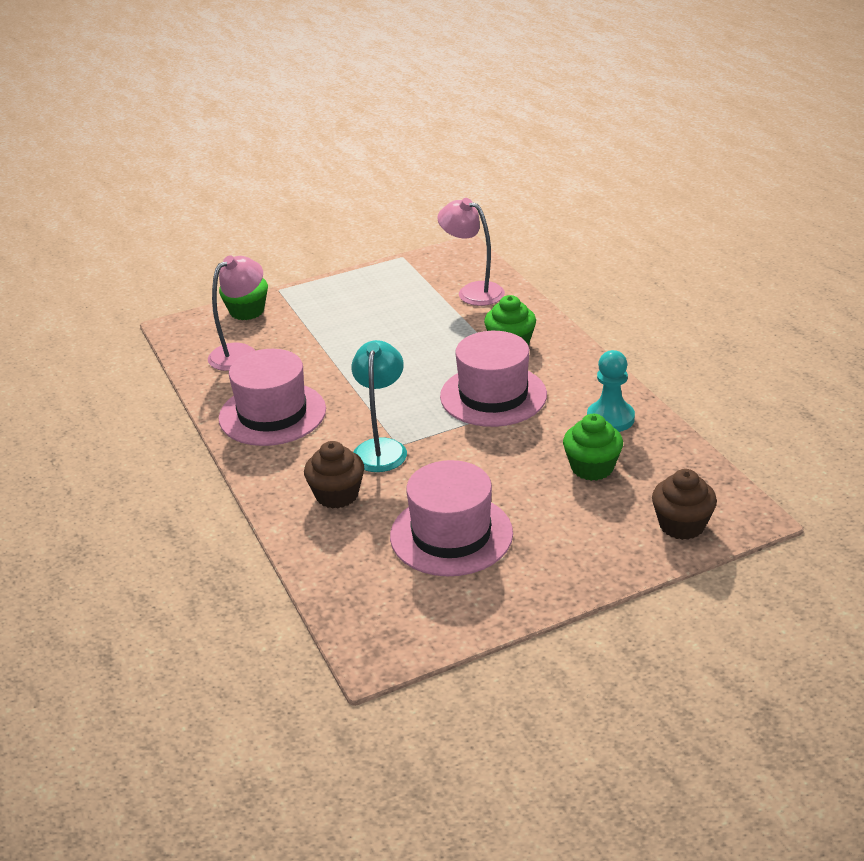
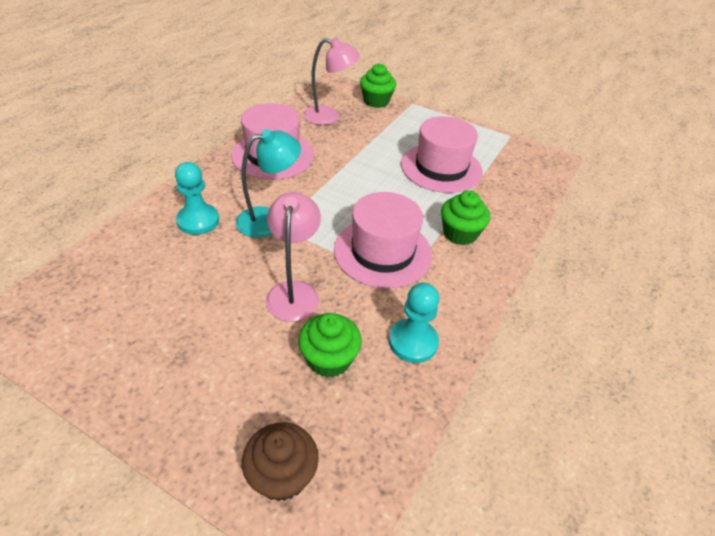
camera: 50 degrees right, 10 degrees up
(337, 495) = (198, 221): brown cupcake -> turquoise pawn
(451, 535) = (180, 303): pink hat -> pink hat (441, 167)
(473, 291) = (507, 185): pink lamp -> pink lamp (294, 292)

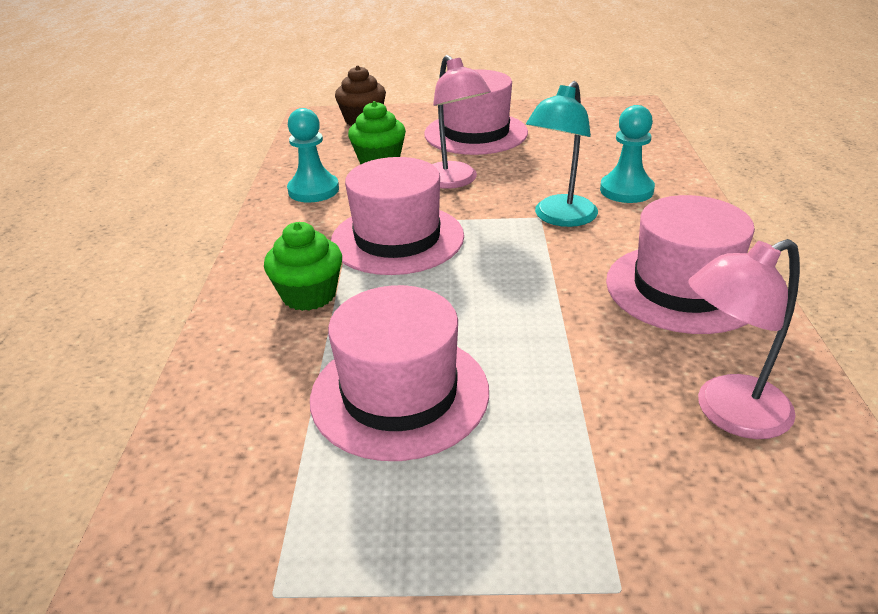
camera: 155 degrees right, 10 degrees down
(200, 359) = (476, 133): none -> pink hat
(376, 101) = (710, 533): green cupcake -> none

